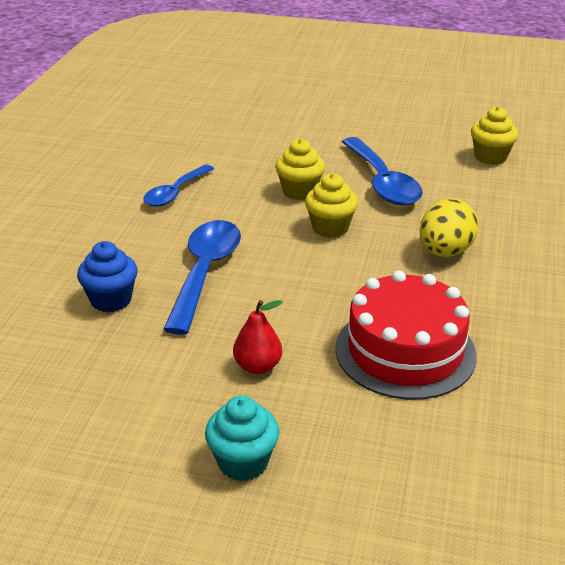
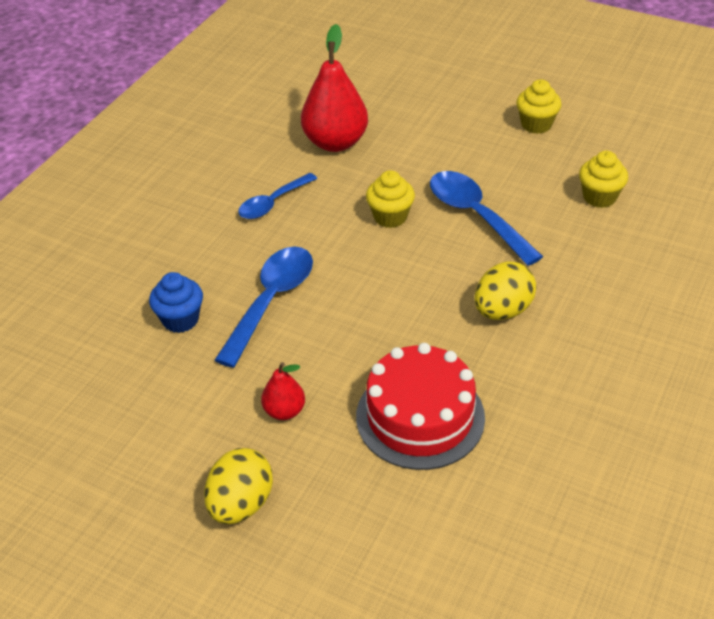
camera: 15 degrees right, 10 degrees up
(220, 141) = (335, 142): none -> red pear
(243, 462) = (241, 504): turquoise cupcake -> yellow egg
(330, 228) = (403, 266): yellow cupcake -> yellow cupcake (536, 124)
(382, 182) = (475, 216): blue spoon -> blue spoon turned 150 degrees clockwise

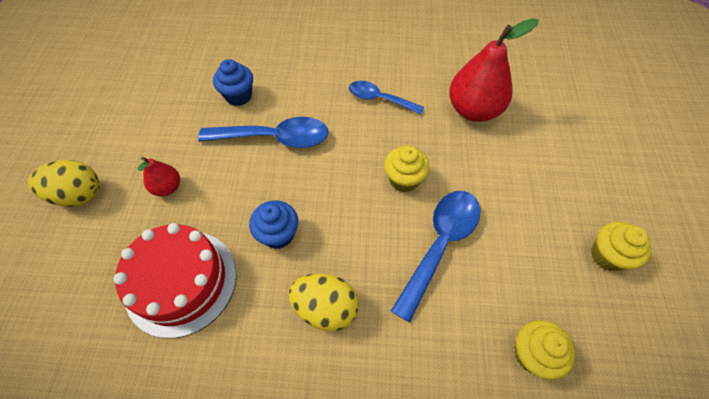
camera: 65 degrees right, 15 degrees up
(403, 326) = (278, 234): none -> blue cupcake

